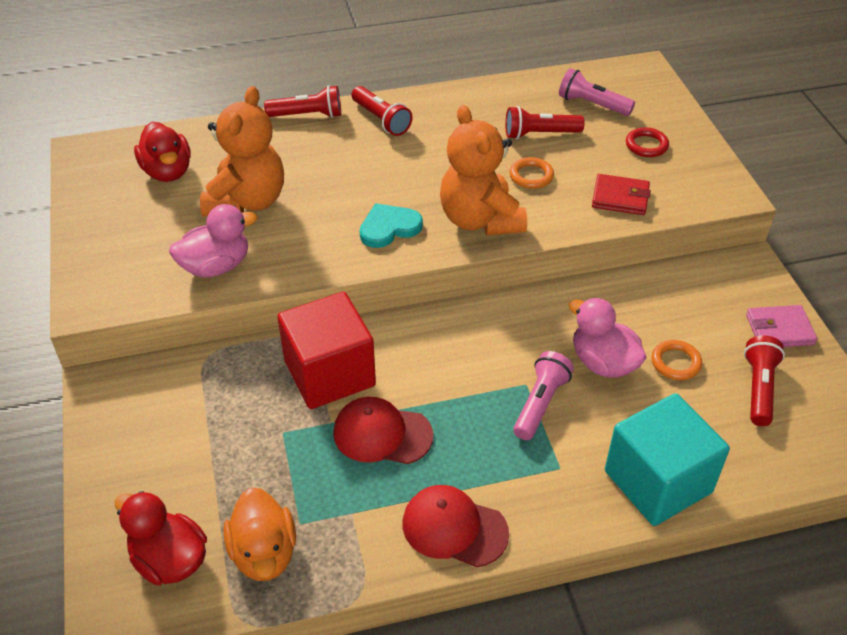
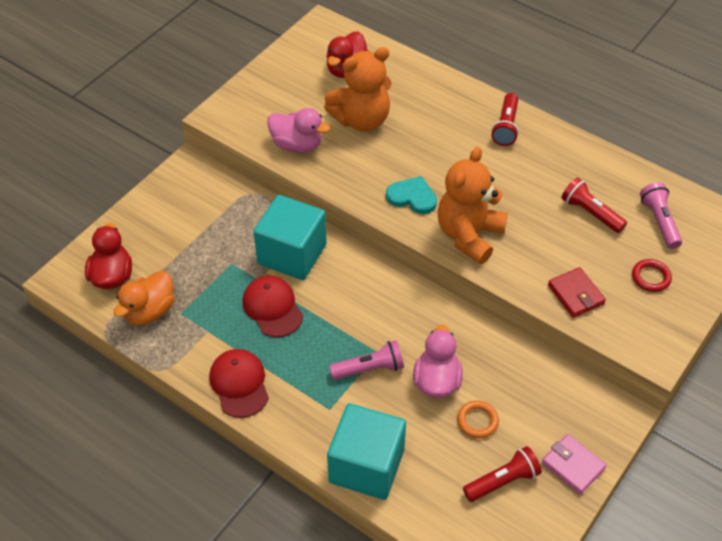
camera: 50 degrees right, 5 degrees up
(308, 115) = (468, 91): red flashlight -> none
(329, 373) = (292, 254): red cube -> turquoise cube
(531, 176) = (541, 235): orange ring -> none

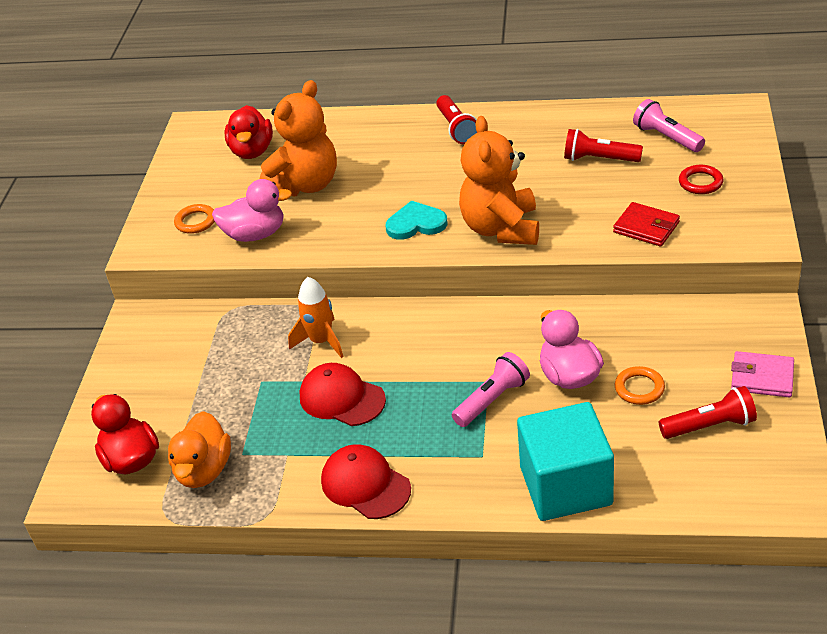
camera: 25 degrees left, 10 degrees down
(266, 112) = (196, 221): none -> orange ring
(292, 254) = (321, 341): turquoise cube -> orange rocket
(502, 481) = (709, 425): red flashlight -> red flashlight turned 45 degrees clockwise

